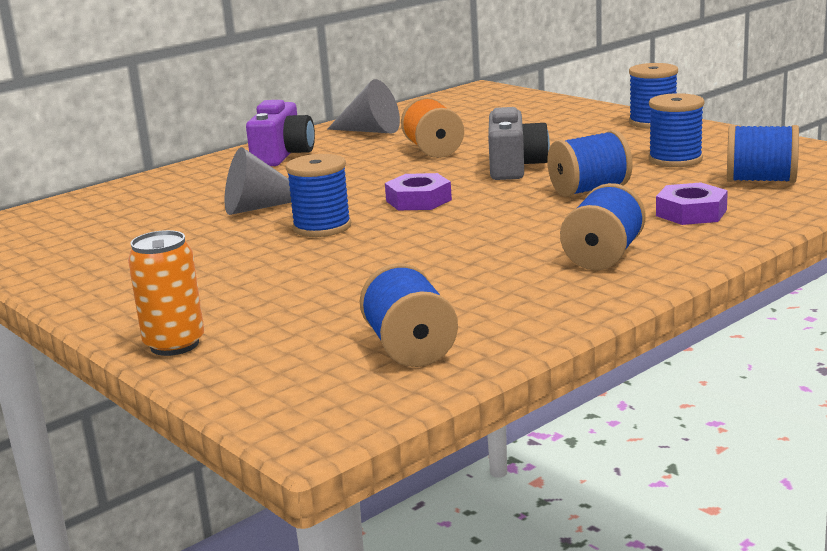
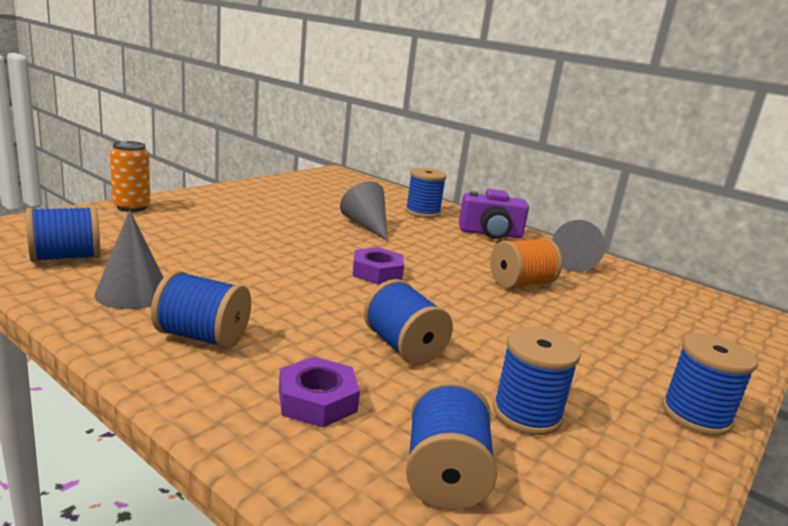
camera: 75 degrees right, 0 degrees up
(322, 227) = (319, 241): blue spool -> blue spool (422, 212)
(511, 297) = (133, 293): none -> grey cone
(514, 167) = (476, 315): grey camera -> none

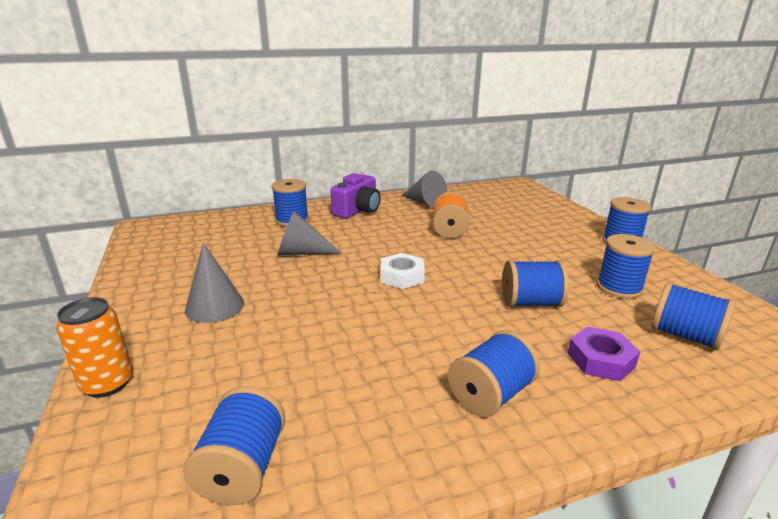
camera: 55 degrees left, 5 degrees up
(133, 293) = (377, 424): grey cone -> grey cone (215, 306)
(377, 272) = (402, 276): purple nut -> white nut

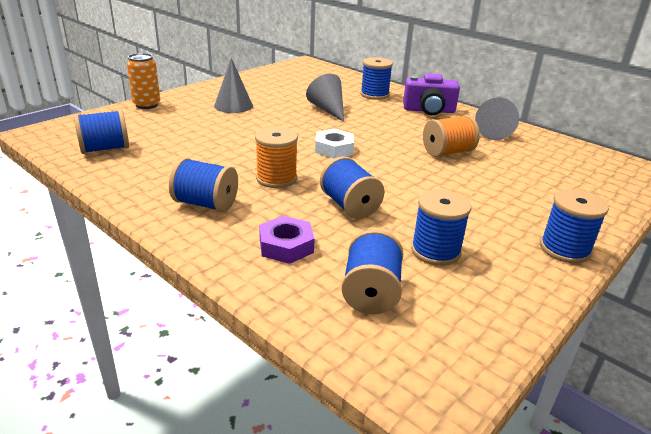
camera: 60 degrees right, 5 degrees up
(450, 328) = (276, 178): none -> orange spool

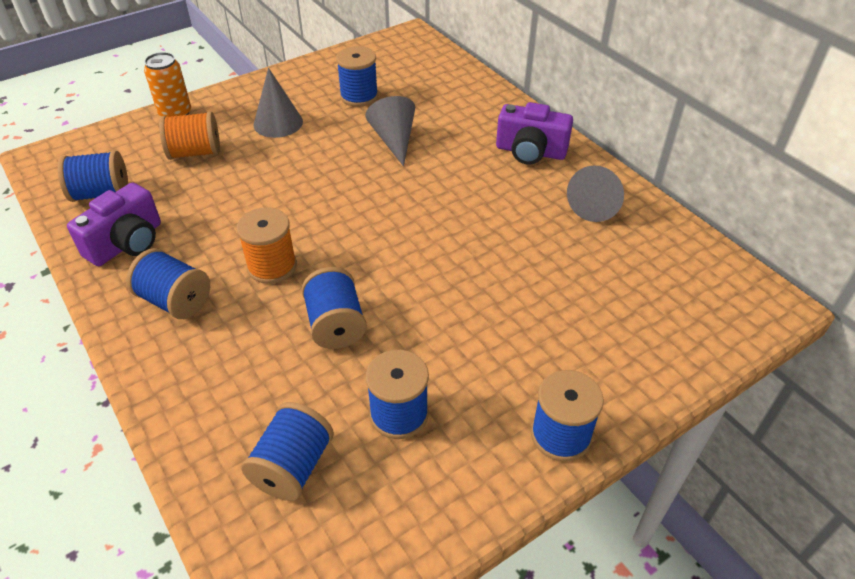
camera: 15 degrees right, 15 degrees up
(143, 175) = (127, 243): none -> purple camera
(286, 245) = (234, 380): purple nut -> none
(334, 148) = (366, 218): white nut -> none
(374, 95) = (472, 112): blue spool -> blue spool (359, 96)
(447, 152) = (510, 239): orange spool -> orange spool (195, 153)

